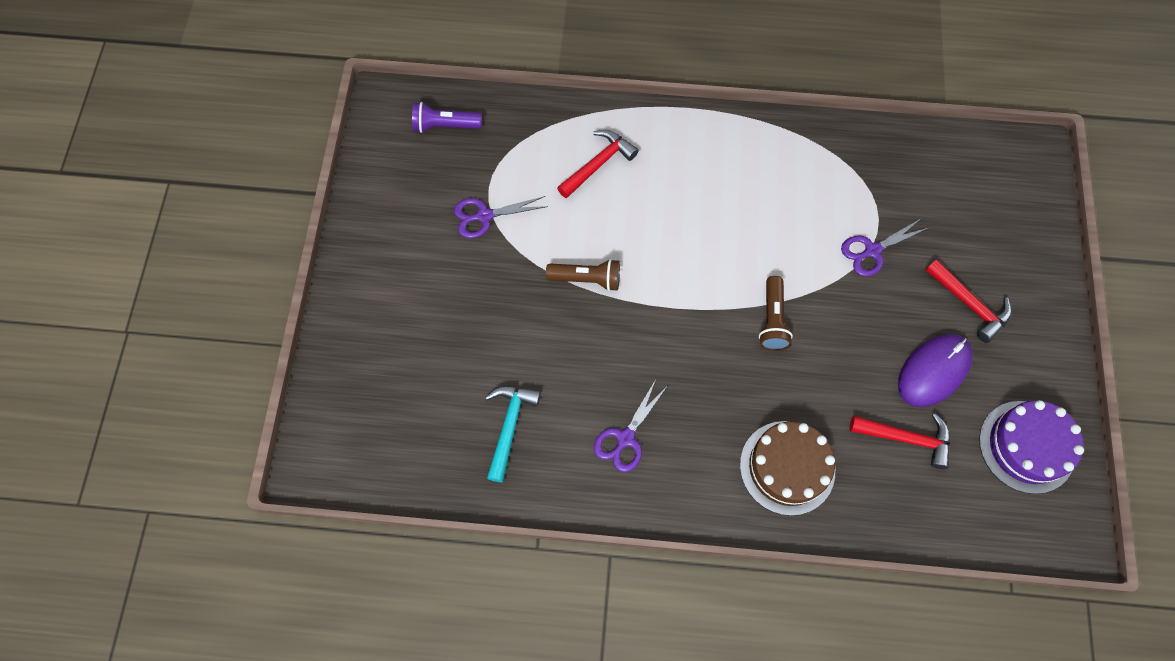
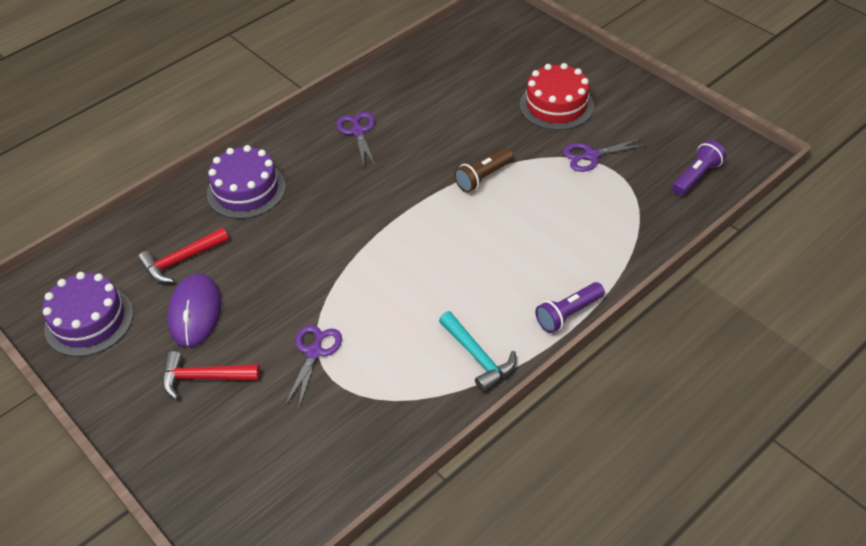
camera: 135 degrees right, 20 degrees down
(437, 291) = (556, 105): none -> red cake
(484, 216) = (591, 155): purple scissors -> purple scissors turned 135 degrees counterclockwise
(509, 426) = (428, 89): turquoise hammer -> turquoise hammer (478, 357)
(598, 164) = (571, 240): red hammer -> none
(673, 118) = (568, 314): none -> purple flashlight
(772, 320) = (339, 252): brown flashlight -> none
(787, 467) = (246, 190): brown cake -> purple cake

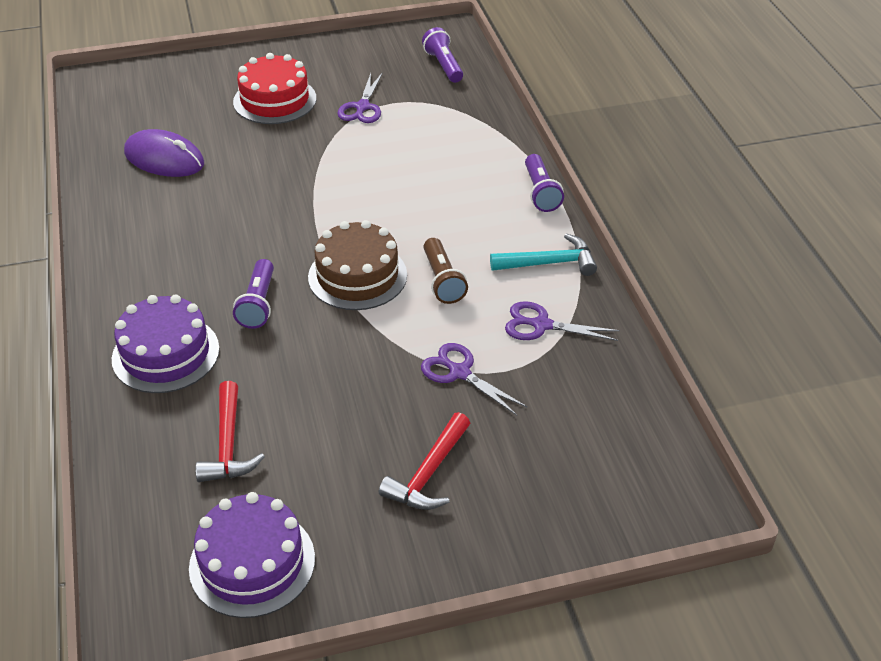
camera: 65 degrees left, 5 degrees down
(195, 312) = (323, 454): purple mouse -> purple mouse (164, 158)
(320, 210) = (258, 304): none -> purple flashlight
(358, 132) = (166, 237): purple scissors -> purple scissors (541, 325)
(383, 247) = (357, 276): none -> brown cake
(483, 177) = (325, 178): brown flashlight -> brown flashlight (442, 280)

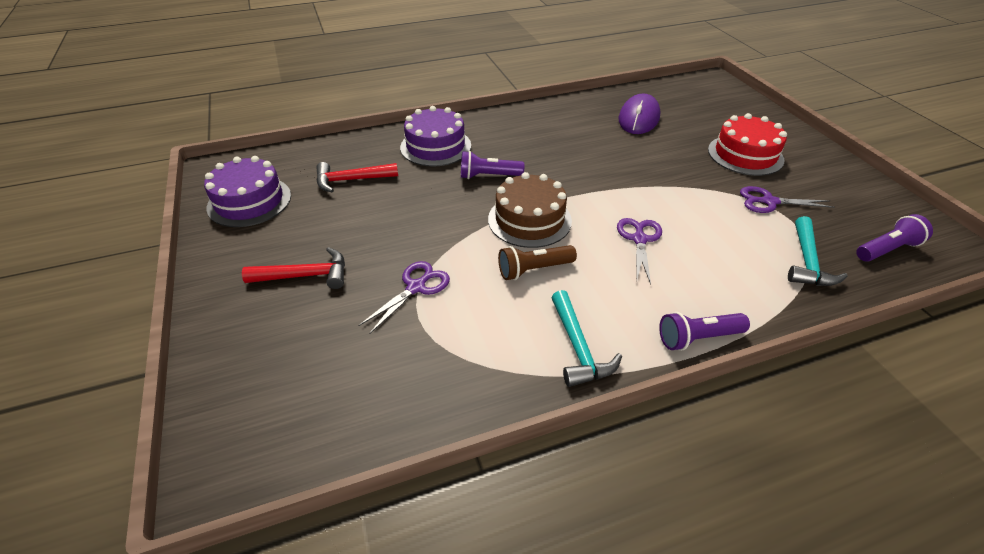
camera: 85 degrees right, 0 degrees up
(428, 473) = (305, 276): red hammer -> red hammer turned 150 degrees clockwise
(453, 110) = (807, 261): none -> turquoise hammer
(541, 325) = (481, 343): purple scissors -> purple scissors (639, 239)

